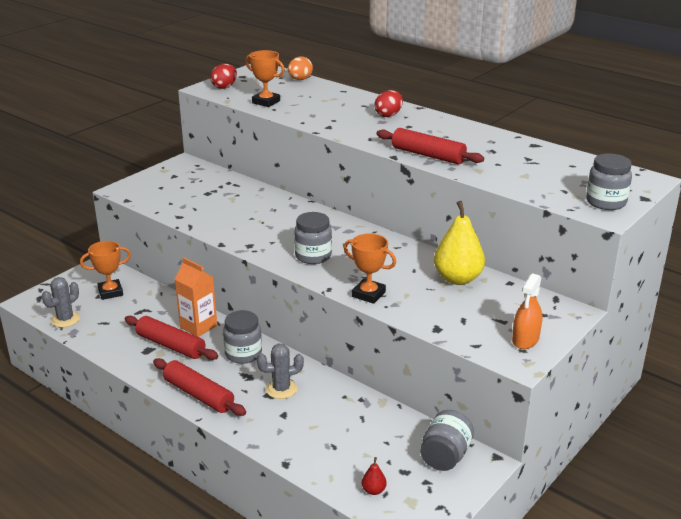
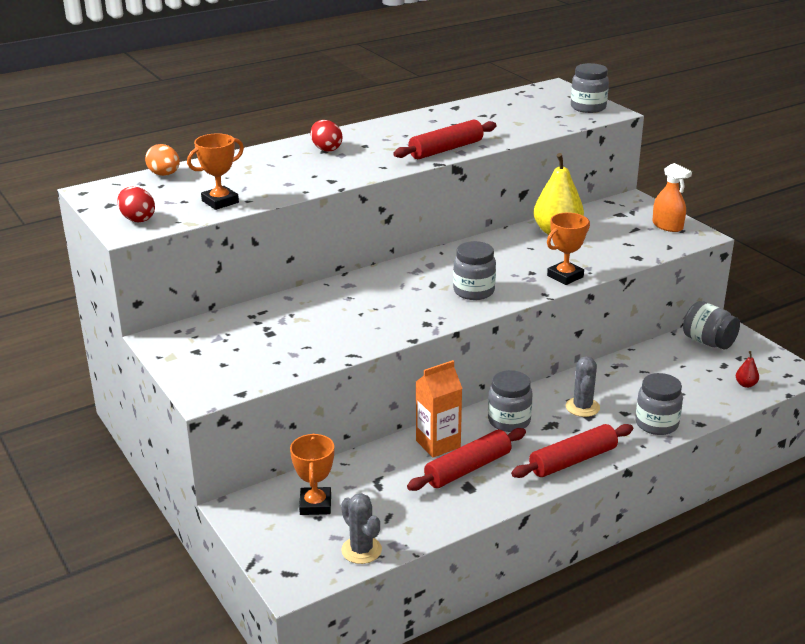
camera: 70 degrees left, 0 degrees up
(273, 436) = (656, 424): none -> grey jar

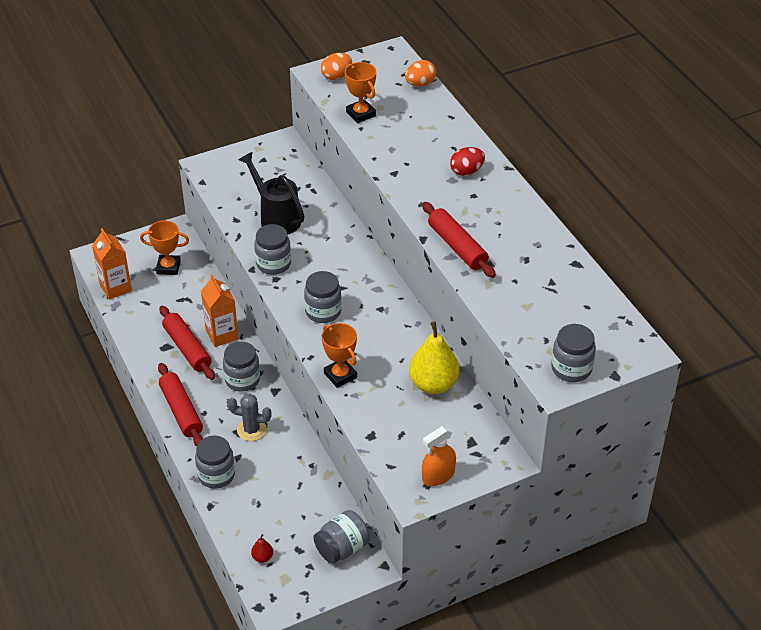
camera: 95 degrees right, 15 degrees up
(137, 219) = (336, 76): red egg -> orange egg
(315, 332) = (276, 218): none -> black watering can
(361, 550) = (115, 288): grey cactus -> orange carton
(401, 327) = (273, 264): none -> grey jar

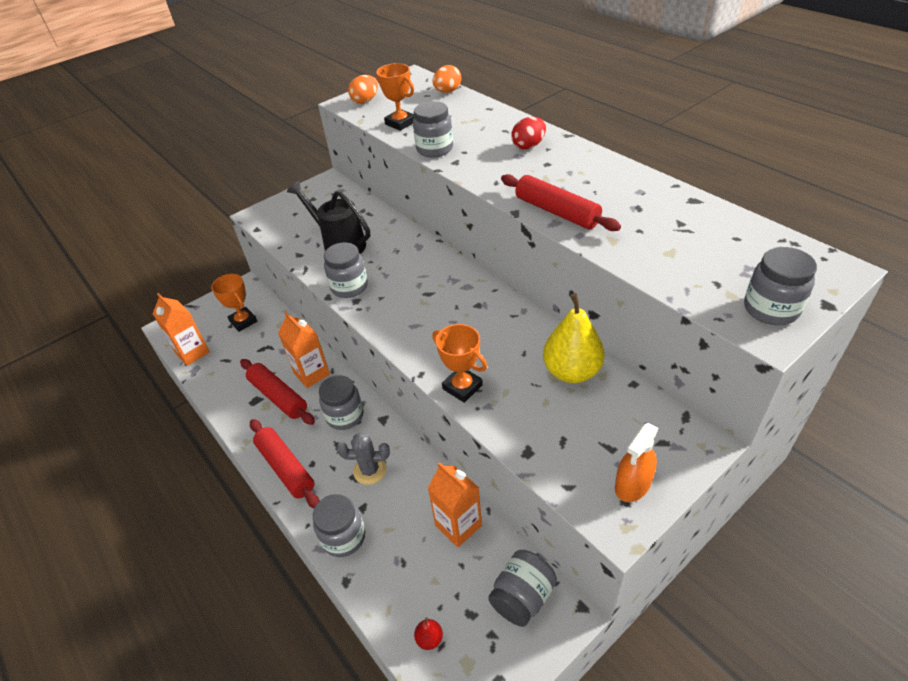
camera: 10 degrees left, 0 degrees up
(168, 267) = (243, 321): orange trophy -> orange trophy turned 60 degrees clockwise
(311, 488) = (458, 525): none -> orange carton
(323, 311) = (418, 322): grey jar -> grey jar (434, 149)

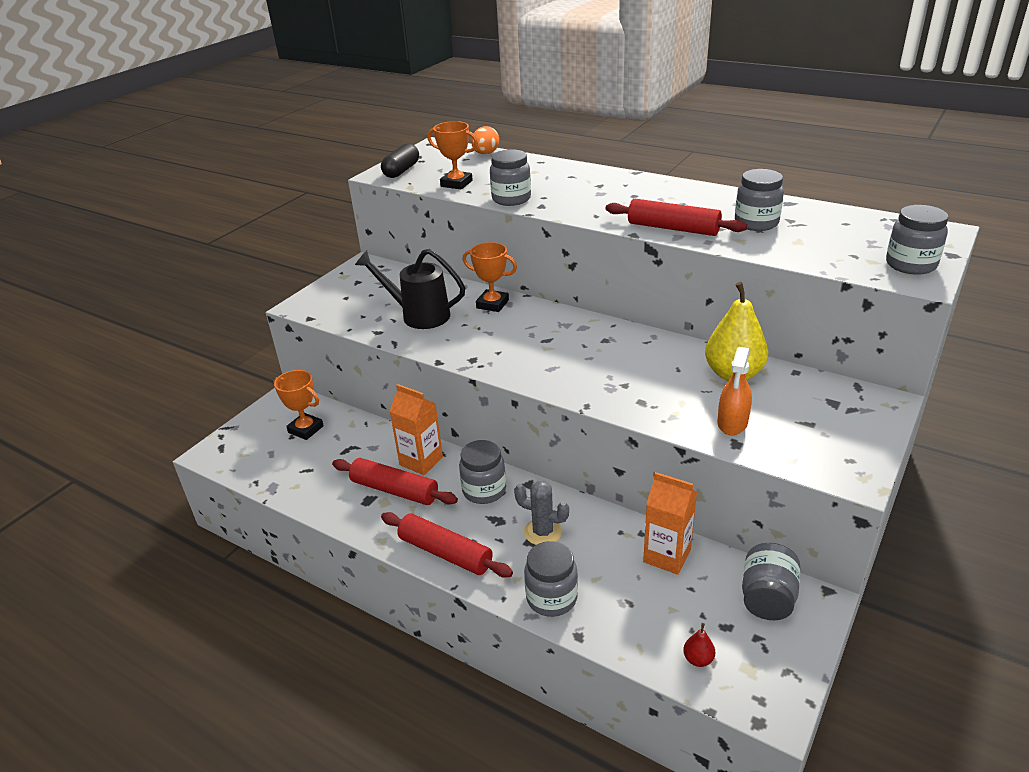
camera: 20 degrees left, 10 degrees down
(192, 353) = (259, 471): orange carton -> none
(349, 287) = (457, 349): grey jar -> grey jar (756, 223)
(365, 101) = (401, 171): orange egg -> black capsule
(370, 470) = (543, 532): grey cactus -> grey cactus turned 45 degrees clockwise
(462, 387) = (636, 407): orange trophy -> orange trophy (492, 304)
(528, 146) = (605, 185): red egg -> none
(632, 484) = (847, 445): orange spray bottle -> orange spray bottle (732, 423)

